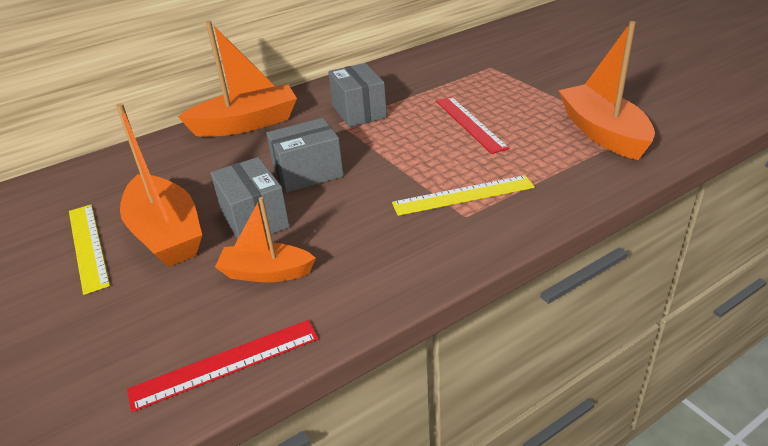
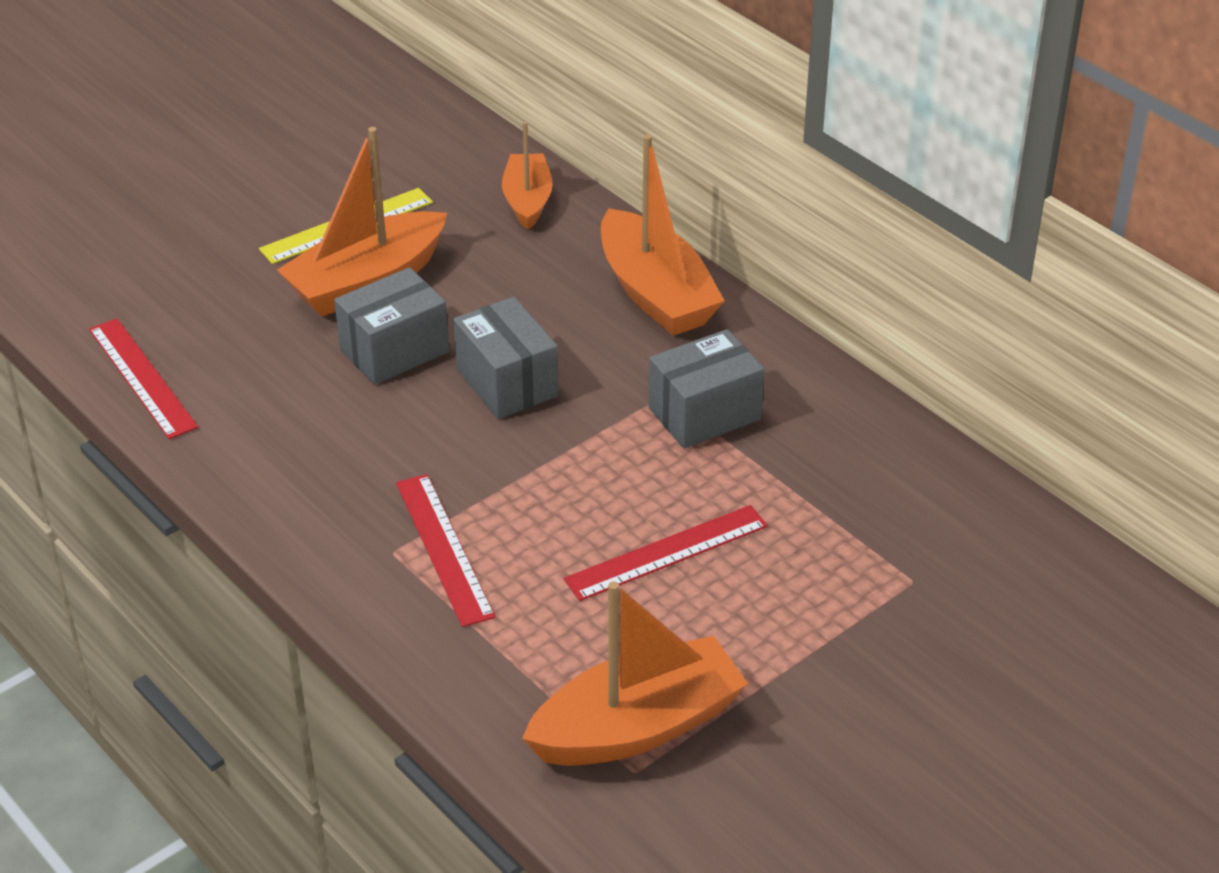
camera: 80 degrees right, 5 degrees up
(266, 273) = (284, 380): orange boat -> orange boat (527, 200)
(463, 195) = (444, 548): yellow ruler -> red ruler

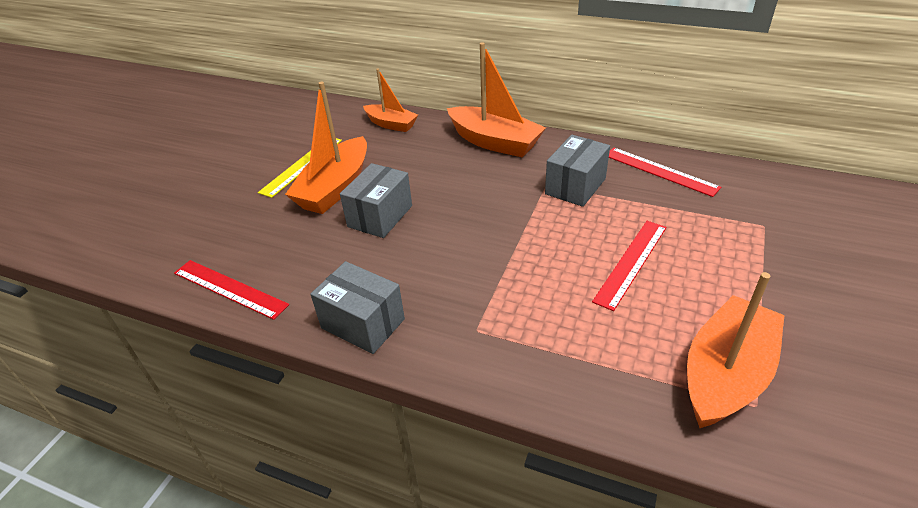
camera: 25 degrees left, 0 degrees up
(444, 548) = (506, 314): red ruler -> red ruler (660, 171)
(507, 382) = (458, 209): grey box -> grey box (363, 323)
(527, 200) = (391, 124): orange boat -> orange boat turned 150 degrees clockwise

